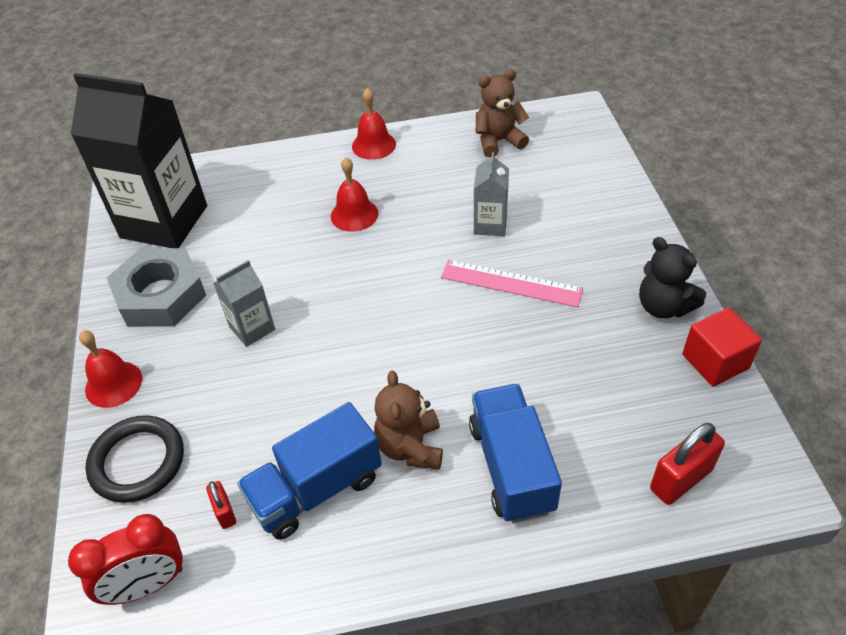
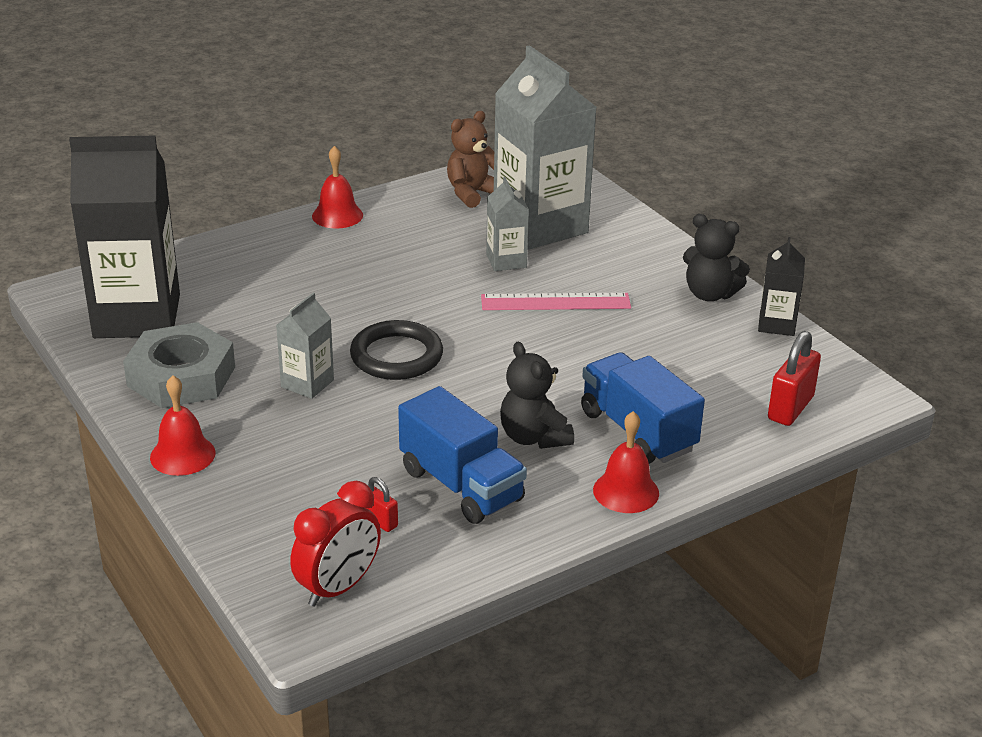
camera: 25 degrees left, 15 degrees down
(137, 462) = (258, 506): black ring -> black ring (396, 356)
(316, 489) = (461, 485): blue truck -> blue truck turned 75 degrees counterclockwise
(354, 214) = (355, 276): red bell -> red bell (626, 491)
(410, 447) = (534, 437): brown teddy bear -> black teddy bear
(540, 189) = (540, 226): none -> grey carton
(715, 361) = (776, 324): red cube -> black carton

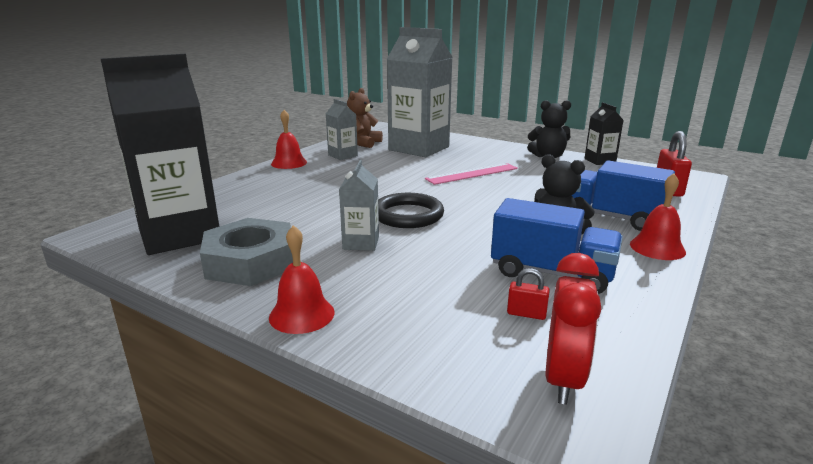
camera: 25 degrees left, 10 degrees down
(506, 261) = (419, 163): grey carton -> grey carton (343, 155)

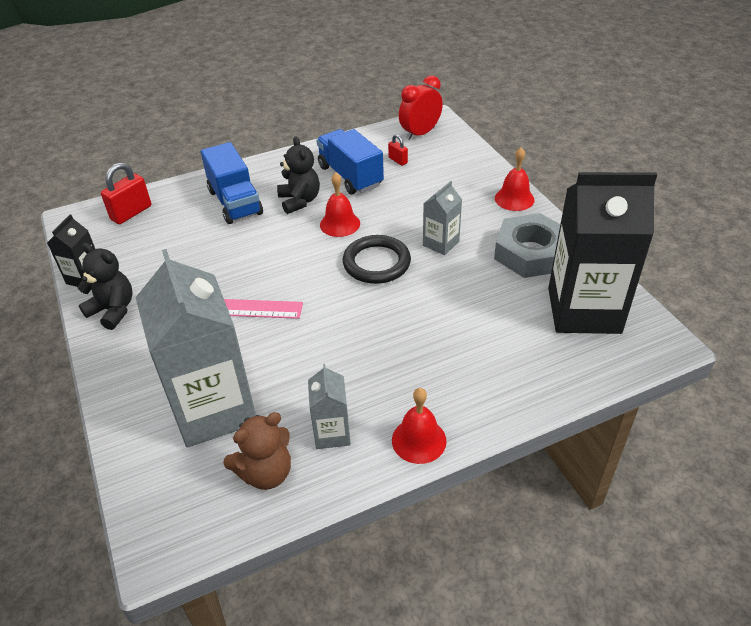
camera: 145 degrees left, 20 degrees up
(657, 248) = (260, 170): red bell -> red bell (340, 224)

